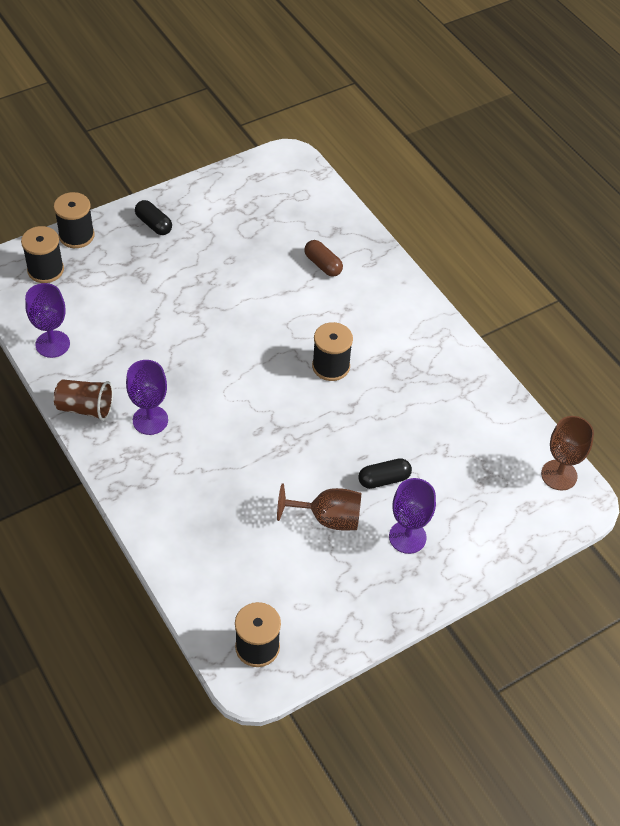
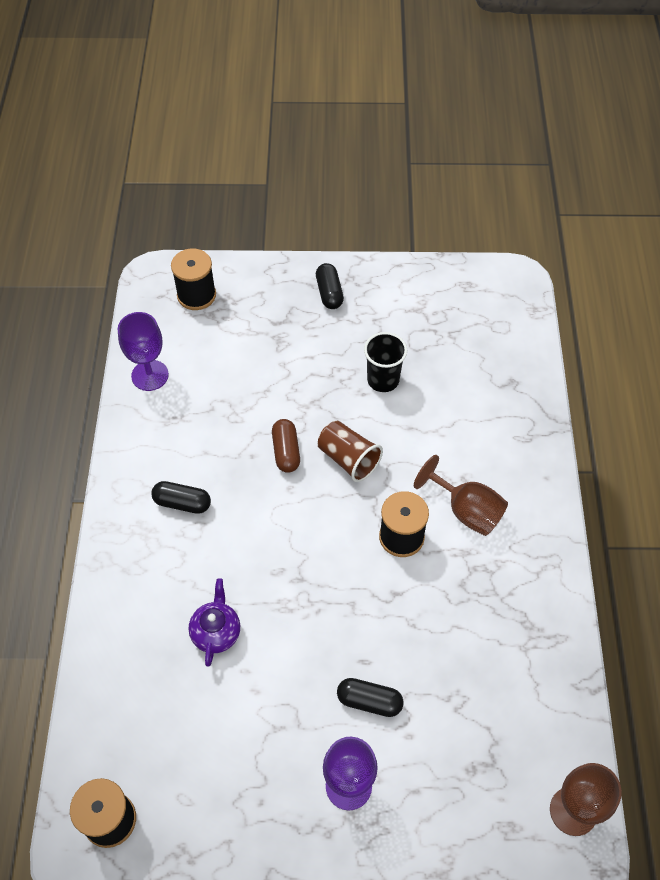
camera: 35 degrees right, 5 degrees up
(76, 236) = (249, 272): black spool -> none
(85, 408) = (132, 458): brown cup -> brown cup (348, 459)
(150, 420) = (182, 503): purple goblet -> black capsule
(241, 268) = (383, 380): none -> black cup
(243, 491) = (216, 632): none -> purple teapot
(323, 265) = (471, 416): brown capsule -> brown capsule (286, 451)
(328, 518) = (280, 713): brown goblet -> brown goblet (466, 510)

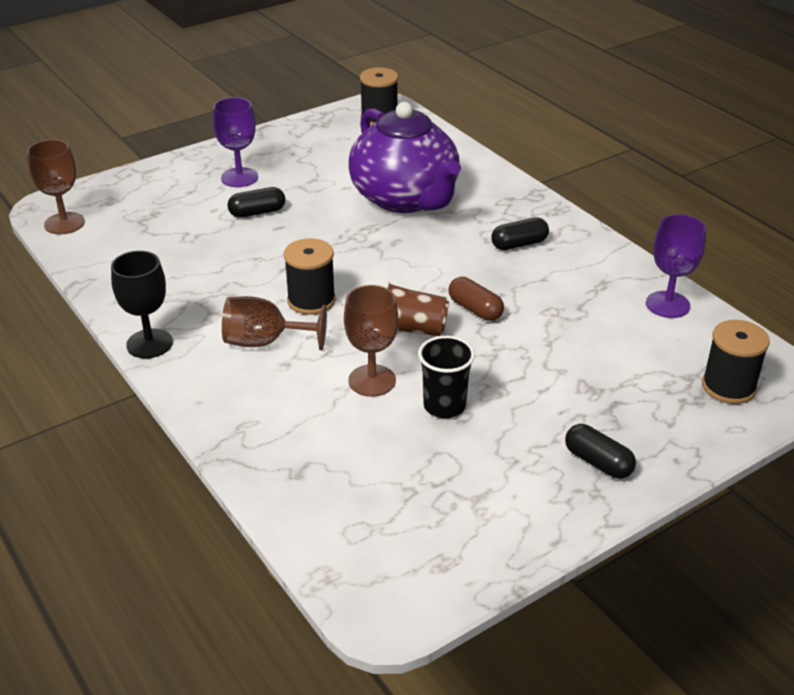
camera: 145 degrees right, 20 degrees down
(216, 632) = (405, 198): purple teapot -> purple teapot, size x2.42
(414, 427) = (372, 380): none -> brown goblet
(557, 562) = (149, 344): none -> black goblet

